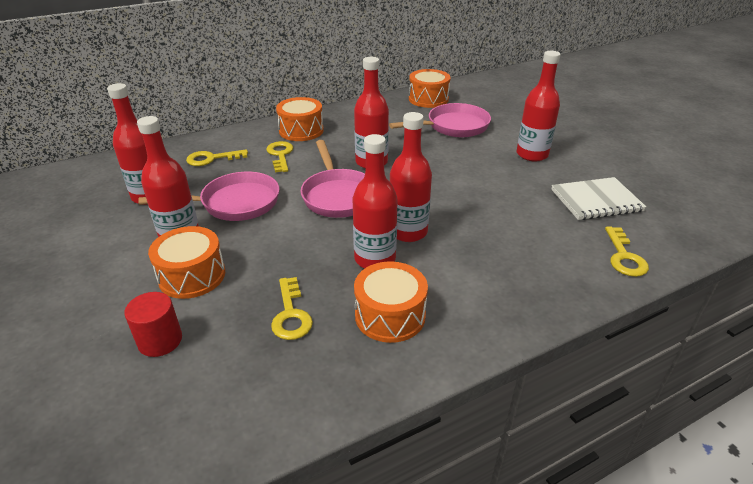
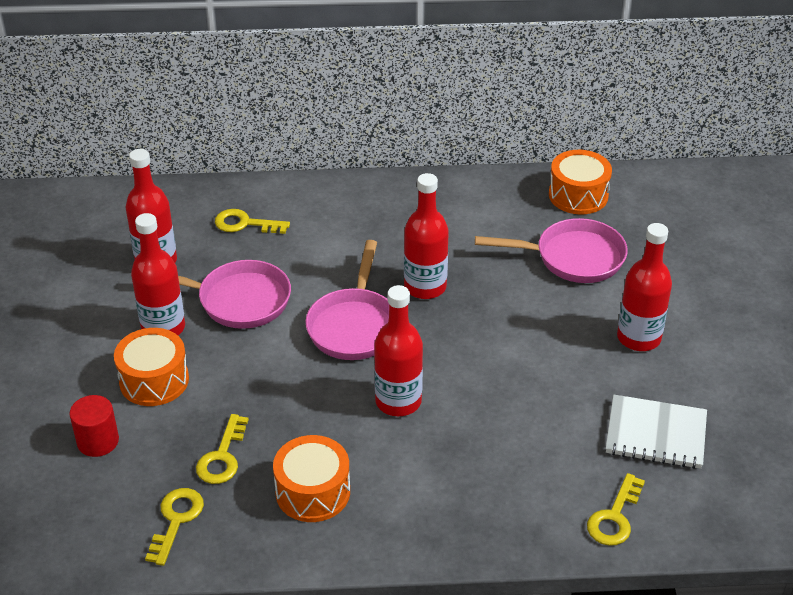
camera: 25 degrees right, 5 degrees up
(280, 155) = (325, 241): yellow key -> yellow key (176, 520)
(301, 130) = (372, 207): orange drum -> none
(375, 259) = (340, 423): red bottle -> none

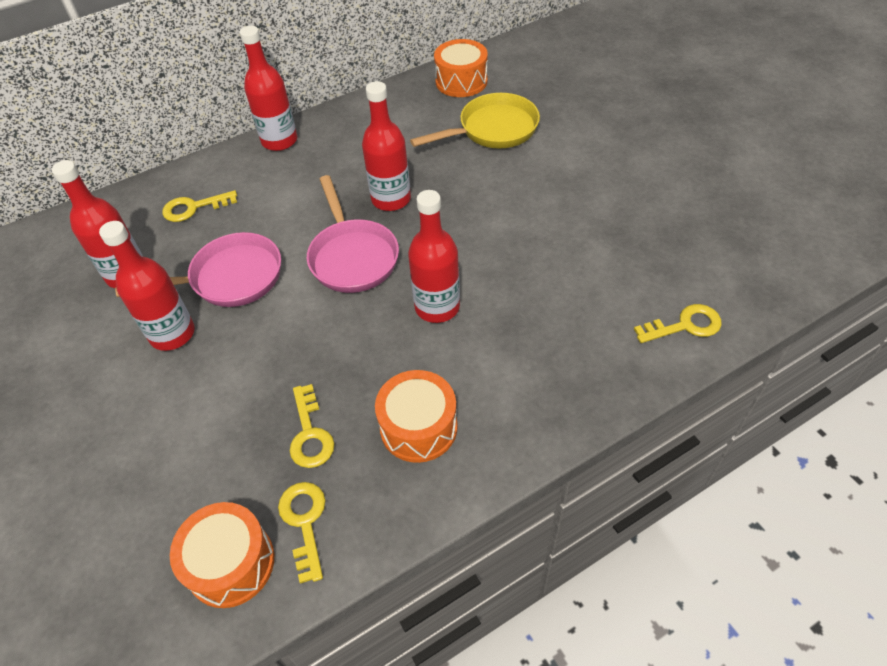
camera: 25 degrees left, 10 degrees up
(98, 441) = (172, 478): red cylinder -> none
(154, 380) = (194, 389): orange drum -> orange drum (231, 563)
(572, 258) = (492, 130): pink pan -> yellow pan
(614, 517) = (685, 325): yellow key -> yellow key turned 105 degrees counterclockwise
(638, 338) = (589, 171): red bottle -> red bottle (279, 141)
(656, 434) = (661, 242): white notebook -> none

